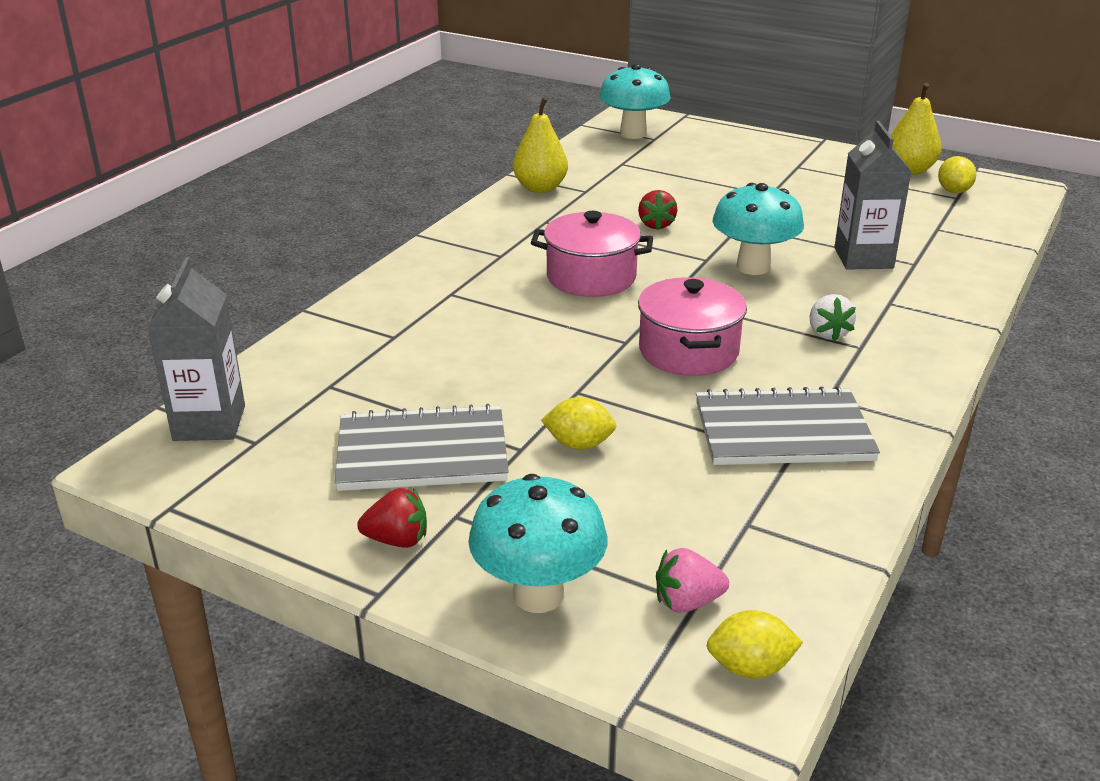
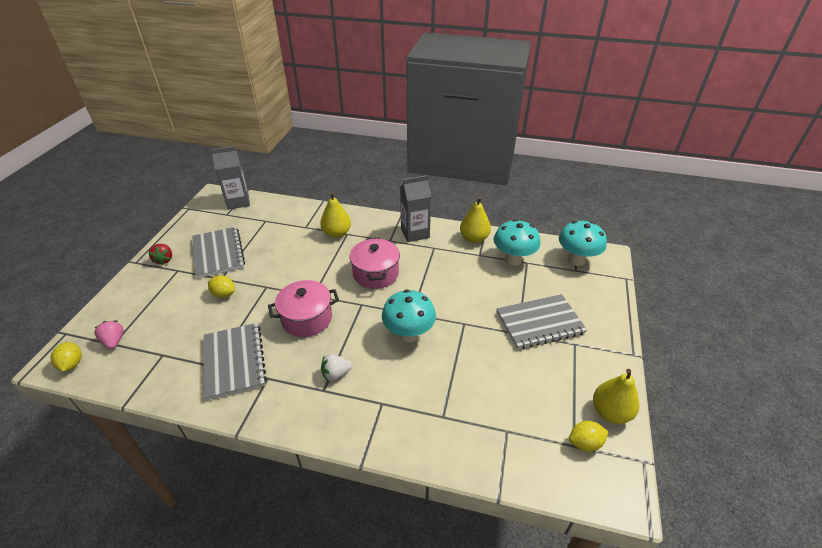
camera: 75 degrees right, 10 degrees up
(442, 303) = (337, 233): none -> yellow pear
(538, 595) = (127, 300): turquoise mushroom -> turquoise mushroom (513, 260)
(579, 444) = (224, 294): yellow lemon -> yellow lemon turned 60 degrees counterclockwise
(656, 225) = (448, 288): red strawberry -> none
(754, 178) = (540, 323): none -> grey notebook
(863, 258) = (440, 387): grey carton -> grey carton (415, 233)

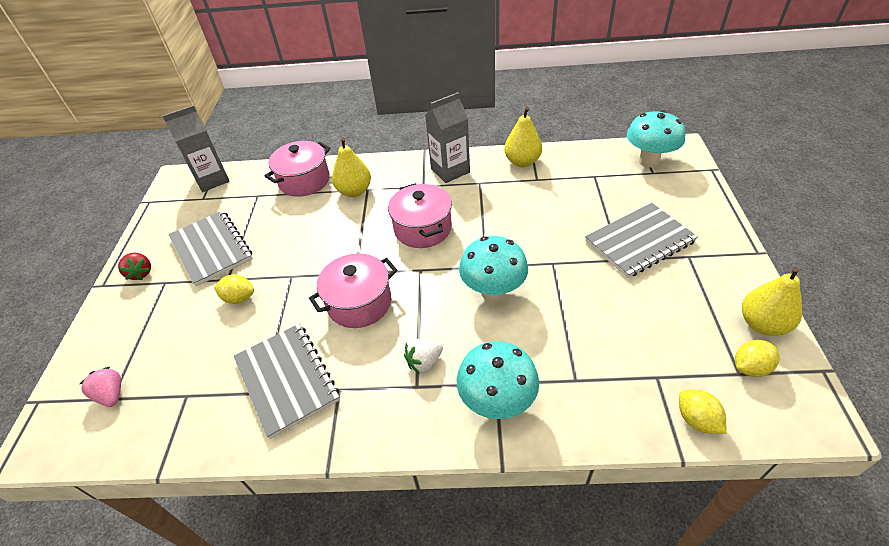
camera: 10 degrees left, 5 degrees up
(72, 364) = (62, 440): yellow lemon -> yellow lemon (696, 420)
(303, 217) = (304, 181): none -> pink pot
(513, 260) = (578, 176): turquoise mushroom -> turquoise mushroom (497, 402)

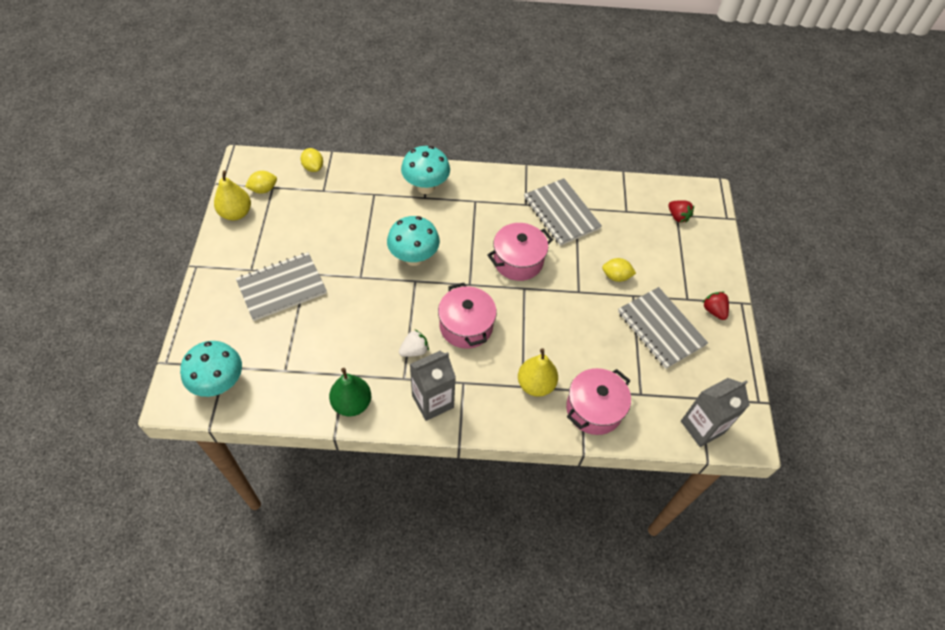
camera: 175 degrees right, 10 degrees up
(111, 395) = (678, 216): pink strawberry -> red strawberry
(424, 362) = (469, 214): white strawberry -> white strawberry (414, 350)
(522, 162) = (352, 403): yellow pear -> green pear

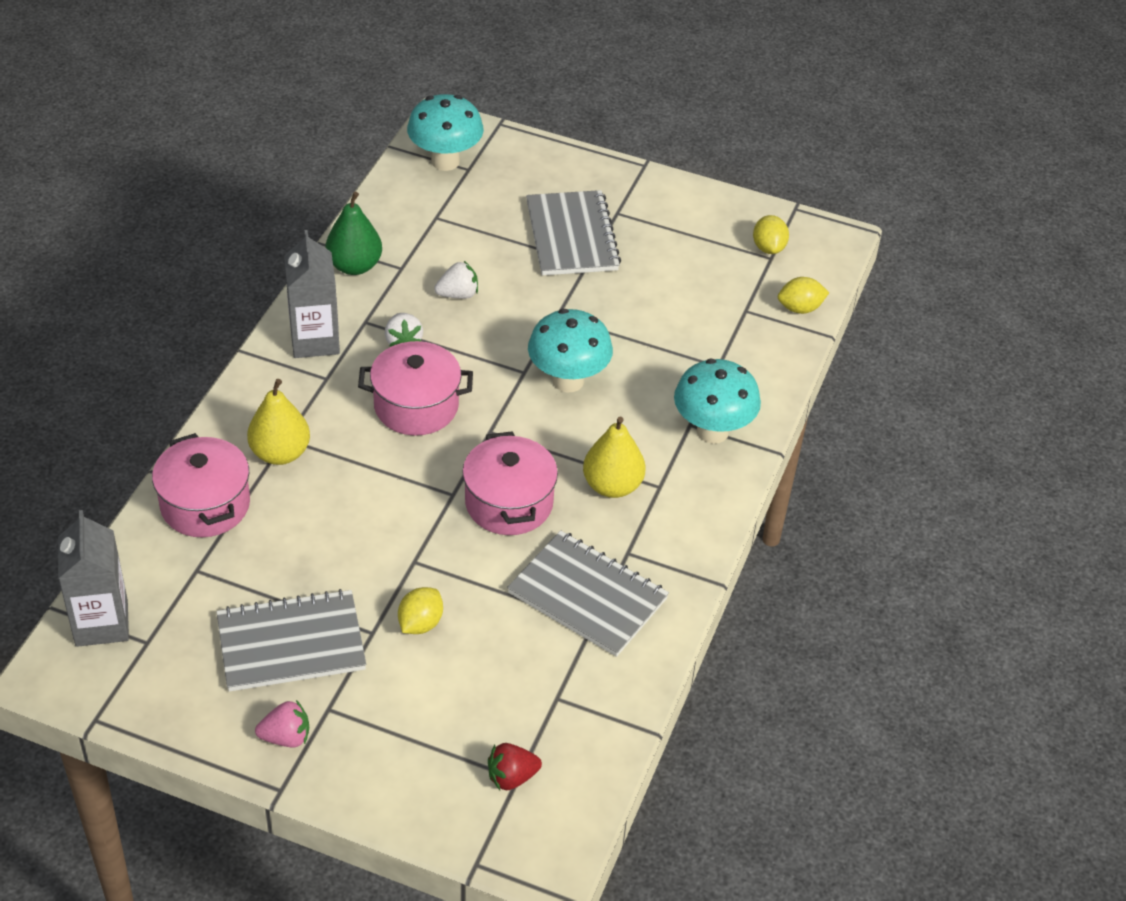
camera: 110 degrees right, 10 degrees down
(236, 213) = (729, 213): yellow pear -> yellow pear (612, 486)
(359, 334) = (458, 294): none -> white strawberry
(561, 213) = (588, 596): grey notebook -> grey notebook turned 45 degrees clockwise
(713, 310) = (286, 737): red strawberry -> pink strawberry

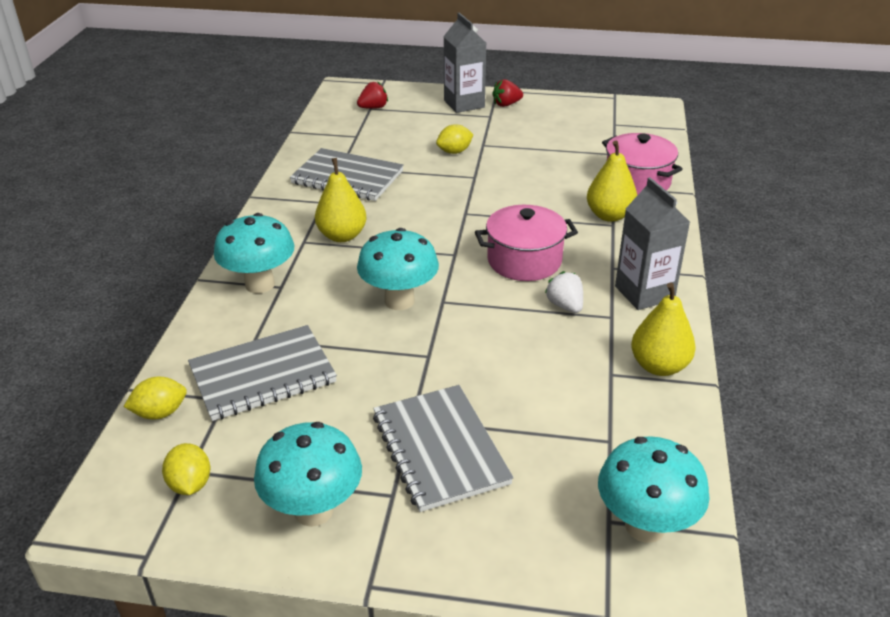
camera: 170 degrees right, 10 degrees down
(101, 623) = (648, 127): grey carton -> grey carton (464, 104)
(286, 737) = (506, 104): pink strawberry -> red strawberry
(291, 643) = (529, 134): grey notebook -> grey notebook (263, 375)
(354, 266) = (659, 366): green pear -> yellow pear
(420, 623) = (454, 152): yellow lemon -> yellow lemon turned 45 degrees clockwise
(458, 294) = (537, 357): white strawberry -> none
(509, 503) = (420, 214): pink pot -> none
(676, 213) = (313, 510): none -> turquoise mushroom

